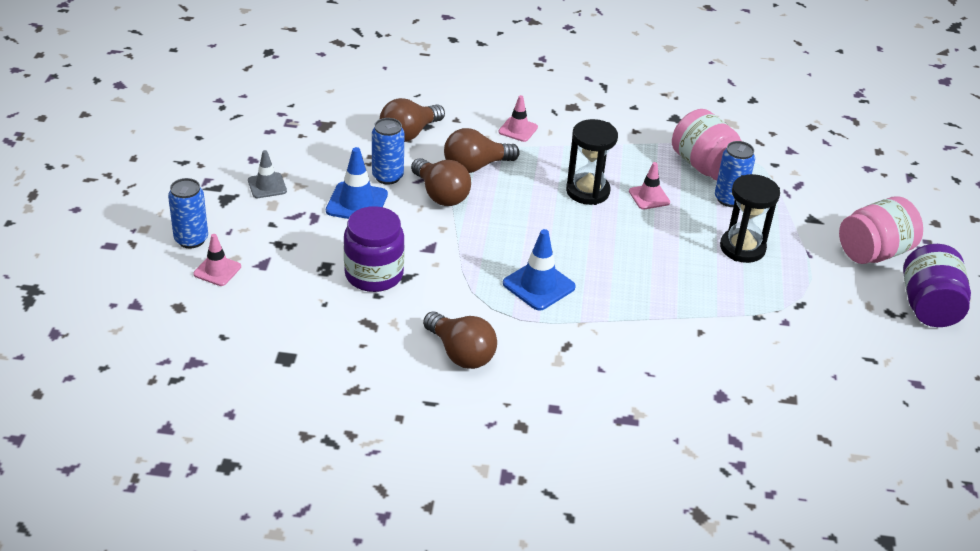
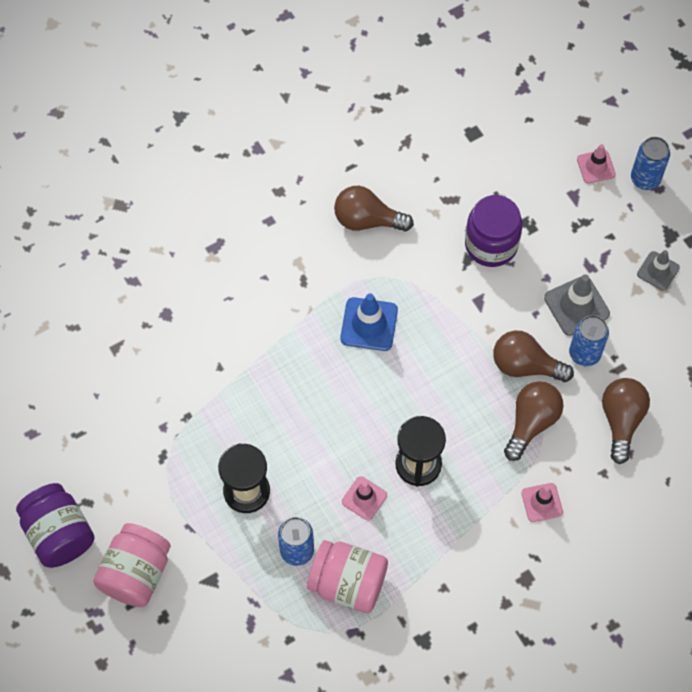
camera: 145 degrees right, 25 degrees up
(356, 203) = (576, 306): blue traffic cone -> grey traffic cone

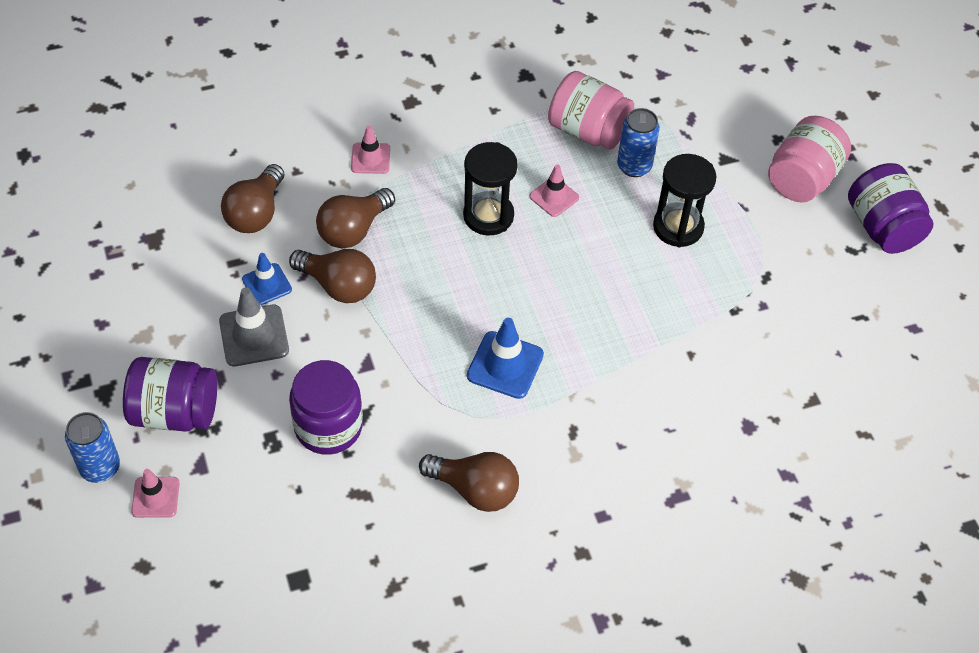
camera: 170 degrees left, 10 degrees down
(584, 353) = (267, 284): blue can -> blue traffic cone
(610, 231) = (175, 412): none -> purple jar
(658, 271) = (140, 354): grey traffic cone -> none

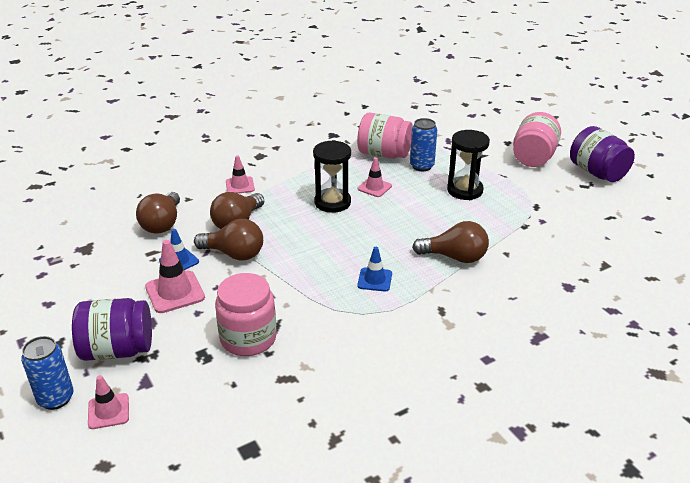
camera: 10 degrees left, 20 degrees down
(254, 336) = (175, 292): grey traffic cone -> pink traffic cone
(328, 426) = (248, 338): purple jar -> pink jar
(475, 489) = (380, 359): brown light bulb -> brown light bulb (455, 257)
(505, 365) = (374, 280): blue traffic cone -> blue traffic cone, size x0.65

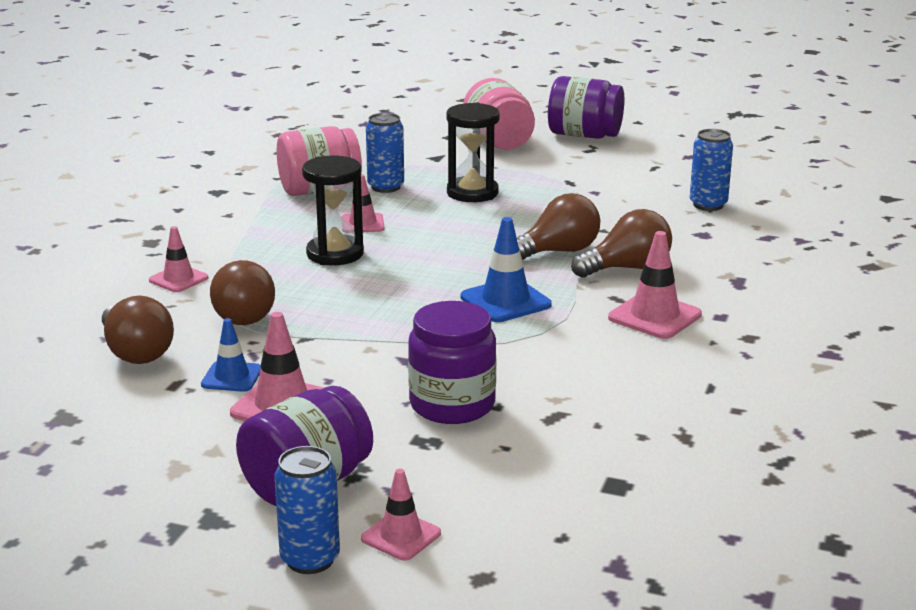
camera: 40 degrees left, 10 degrees down
(234, 254) = (295, 343): brown light bulb -> brown light bulb (627, 268)
(248, 338) = (452, 405): pink jar -> purple jar
(374, 280) = (505, 301): blue traffic cone -> blue traffic cone, size x1.53
(445, 337) = (654, 316): none -> pink traffic cone
(606, 264) = (708, 205): none -> blue can

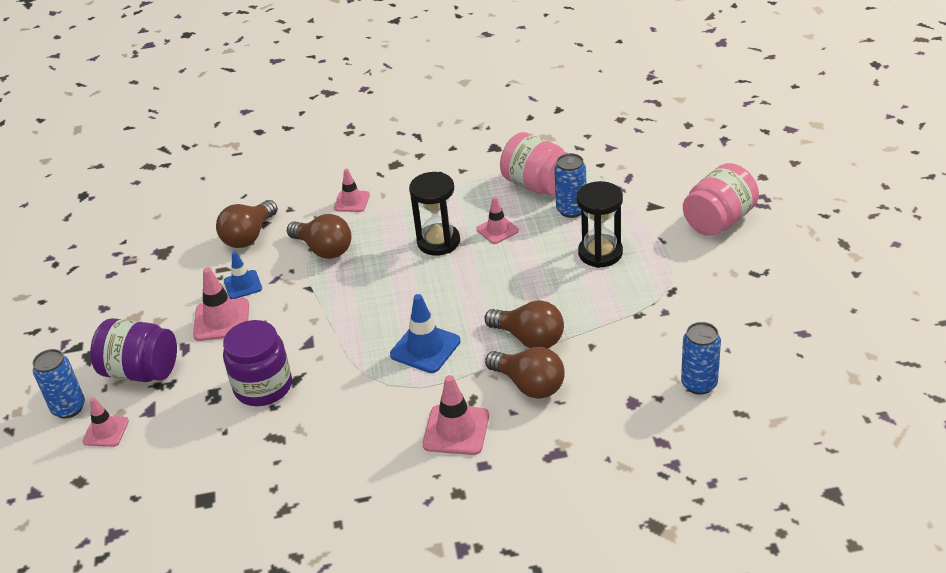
camera: 65 degrees right, 15 degrees up
(244, 314) = (324, 249): brown light bulb -> brown light bulb turned 105 degrees counterclockwise
(584, 135) = (786, 257): purple jar -> none

